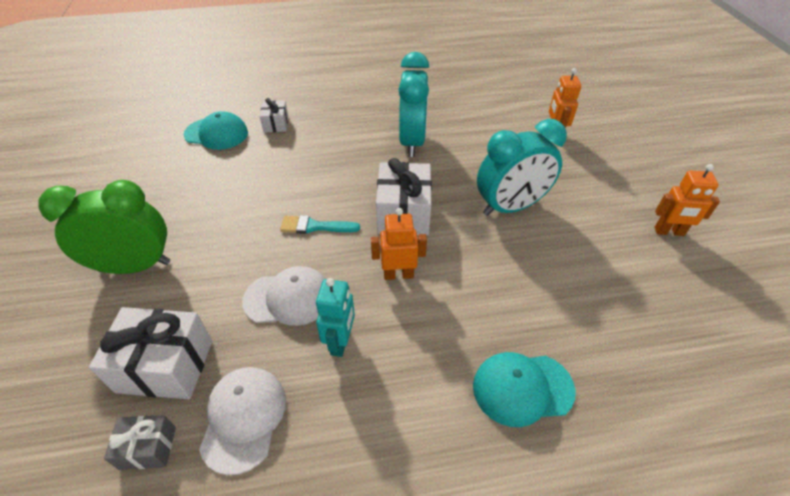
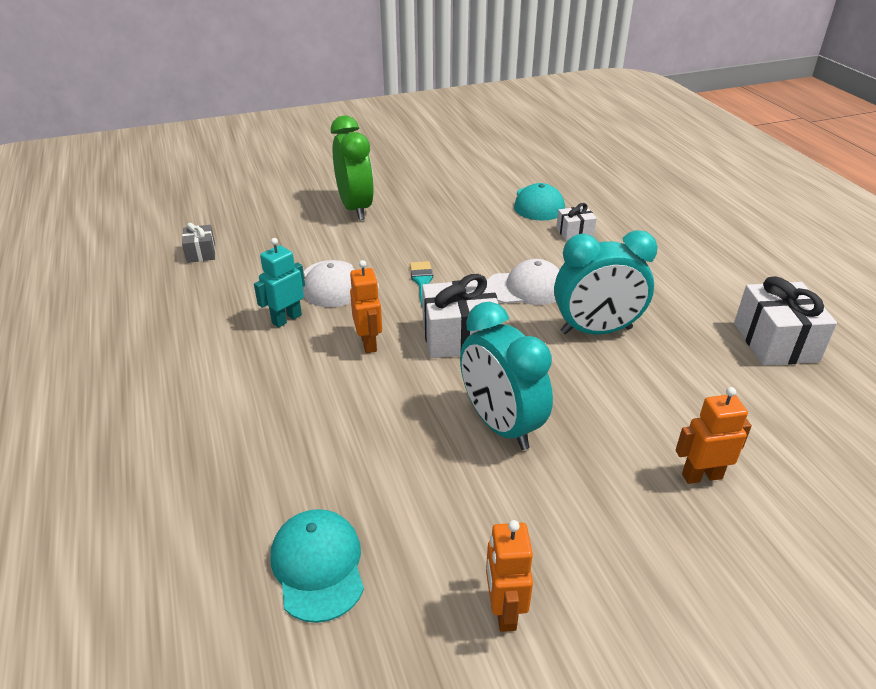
camera: 80 degrees right, 10 degrees down
(165, 366) = (264, 243): white gift -> white gift (775, 342)
(243, 418) = (218, 285): white cap -> white cap (525, 288)
(340, 342) = (286, 319): turquoise robot -> turquoise robot turned 135 degrees clockwise
(522, 388) = (234, 437): turquoise cap -> turquoise cap (318, 566)

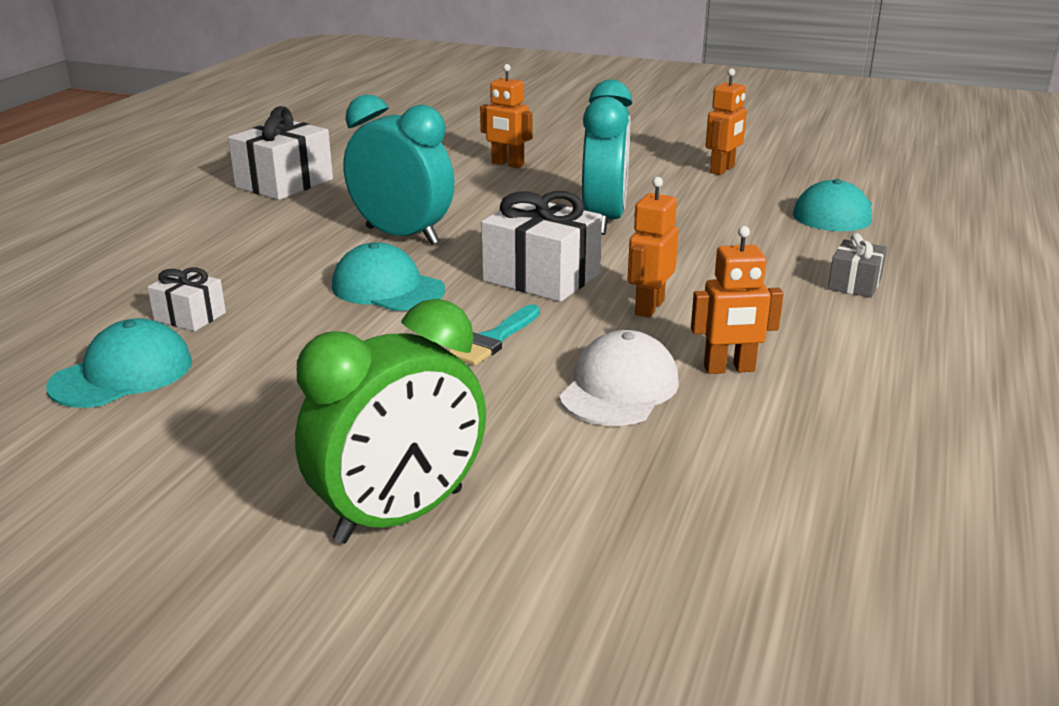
camera: 140 degrees left, 10 degrees down
(201, 253) = (811, 551): grey gift -> grey gift (854, 284)
(286, 319) = (729, 369): turquoise robot -> orange robot
(355, 208) = (400, 516): green clock -> green clock turned 150 degrees counterclockwise
(525, 288) = (387, 288): white cap -> turquoise cap

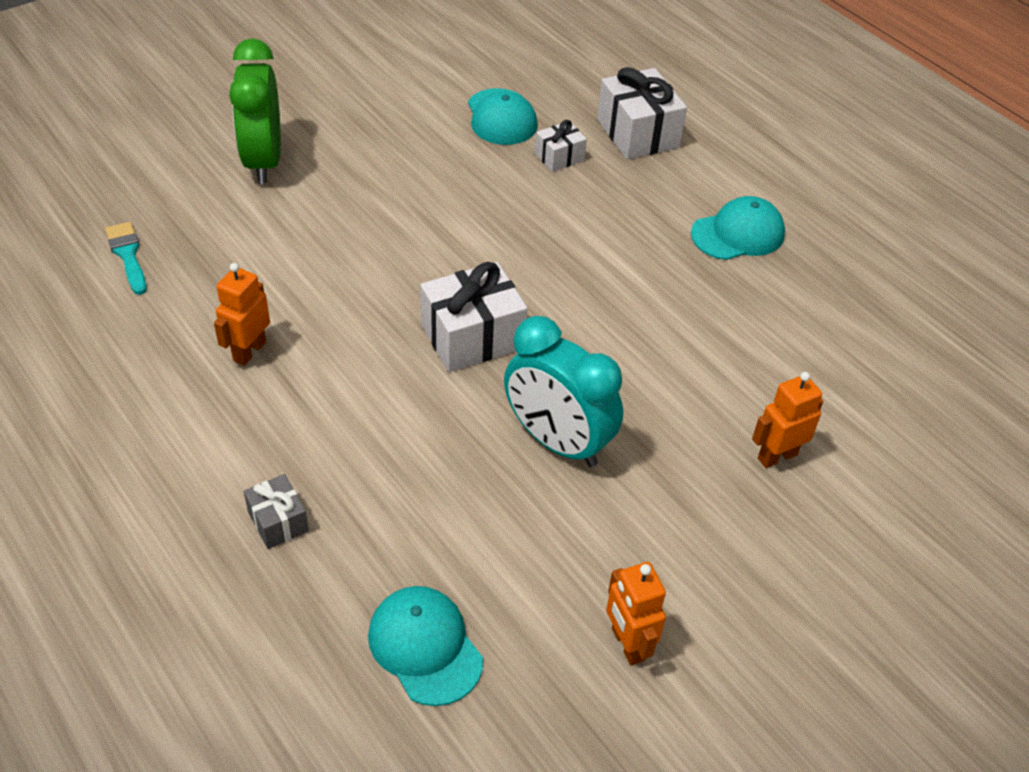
camera: 120 degrees right, 20 degrees up
(284, 183) = (817, 276): white gift -> white gift (638, 133)
(387, 288) = (526, 252): turquoise cap -> turquoise cap (738, 234)
(402, 236) = (624, 298): turquoise clock -> none
(494, 339) = (399, 267): turquoise brush -> turquoise brush (128, 255)
(619, 388) = (284, 289): white cap -> none
(649, 307) = (367, 366): orange robot -> none

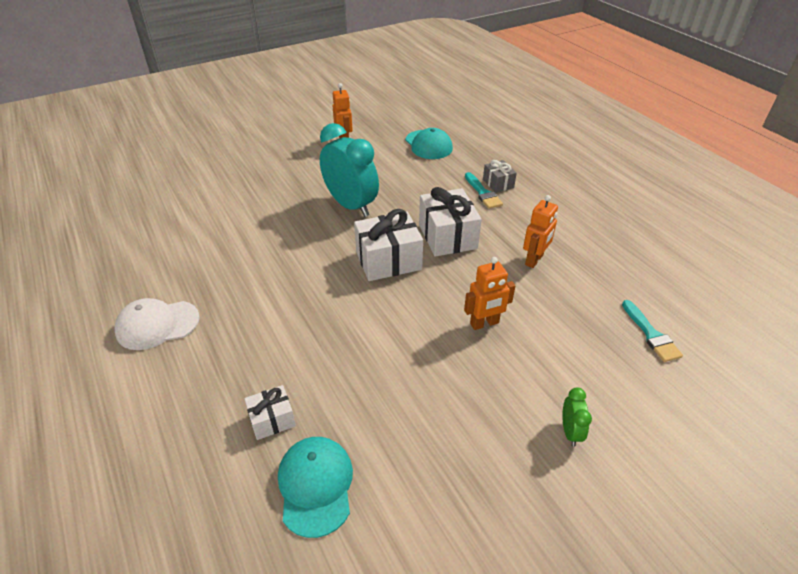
camera: 170 degrees left, 5 degrees down
(263, 161) = (570, 432): green clock -> green clock, size x0.43
(312, 492) = (483, 193): none -> turquoise brush
(638, 133) = (175, 450): white gift -> white gift (447, 236)
(738, 234) = (157, 325): turquoise cap -> white cap
(777, 456) = (235, 193): orange robot -> orange robot (484, 323)

